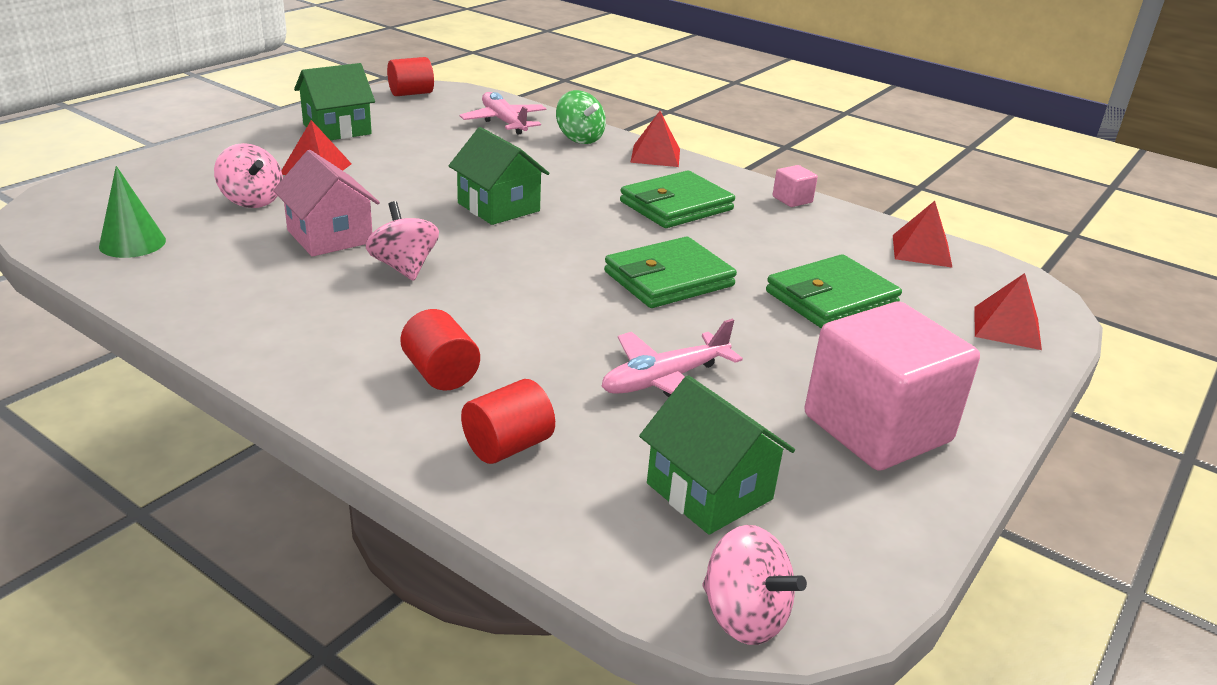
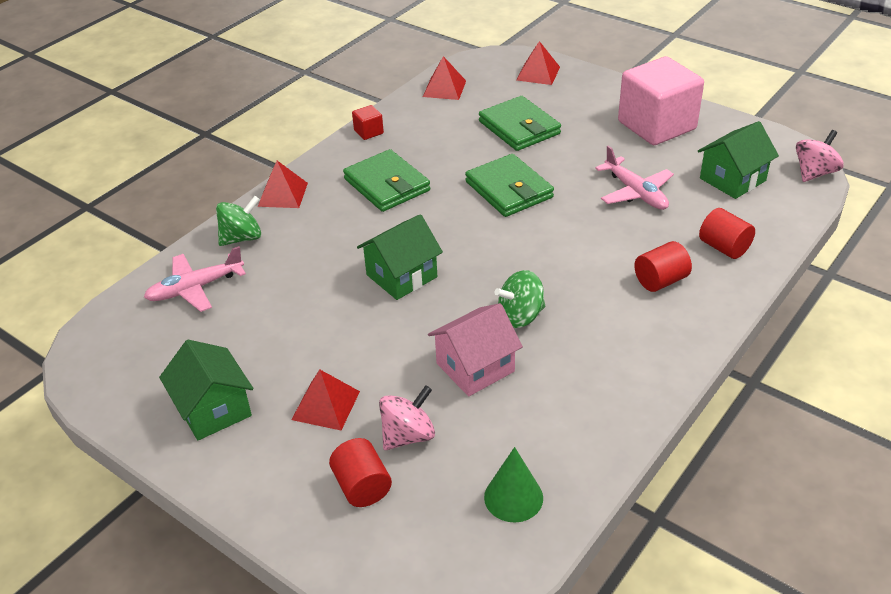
camera: 85 degrees left, 10 degrees up
(404, 267) = (520, 316): pink spinning top -> green spinning top
(411, 93) = (97, 367): red cylinder -> red cylinder (362, 486)
(792, 199) = (368, 132): pink cube -> red cube

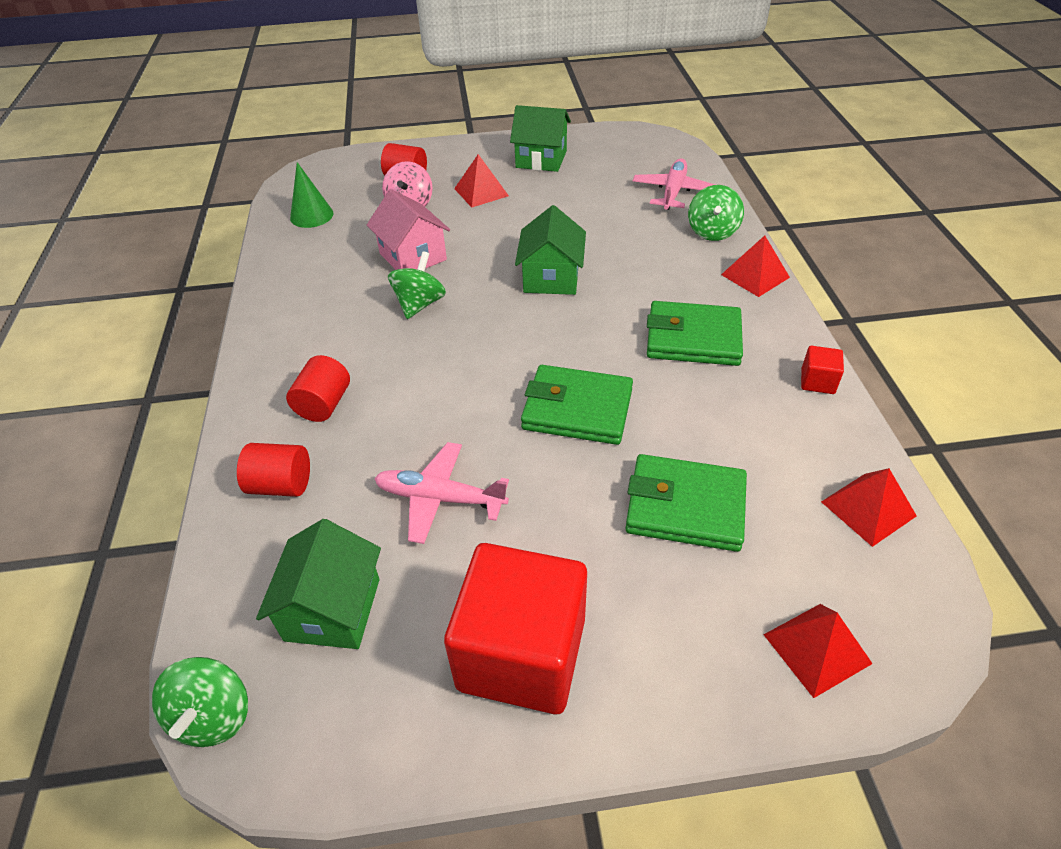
camera: 135 degrees right, 5 degrees up
(475, 367) = (413, 257): pink house -> pink house turned 45 degrees counterclockwise
(656, 125) = (521, 654): pink cube -> red cube
(814, 173) = (214, 716): pink spinning top -> green spinning top

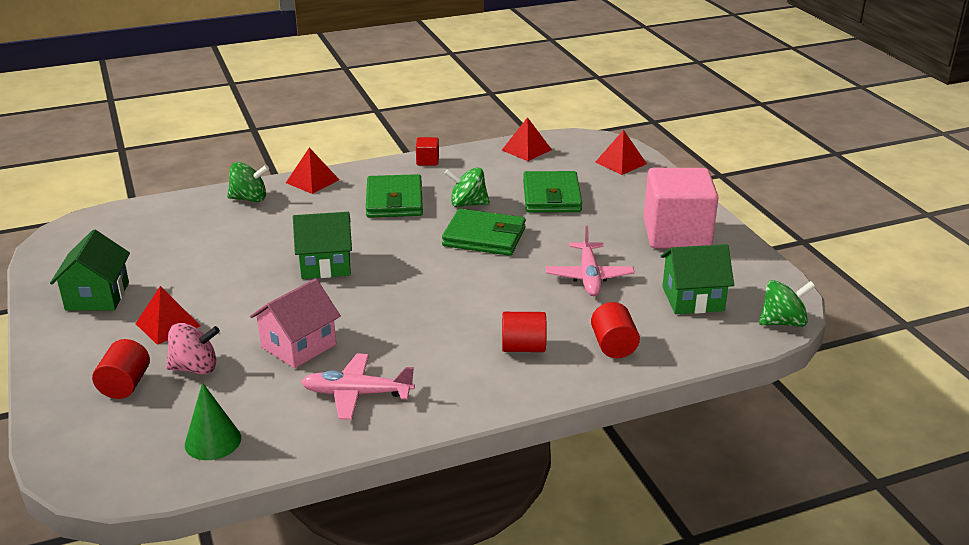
camera: 105 degrees left, 15 degrees down
(419, 304) = (377, 326): green spinning top -> green spinning top (467, 204)
(521, 654) = (676, 234): red cube -> pink cube
(577, 409) = (484, 237): green wallet -> green wallet turned 75 degrees counterclockwise
(673, 192) = (180, 219): pink plane -> pink plane (357, 394)

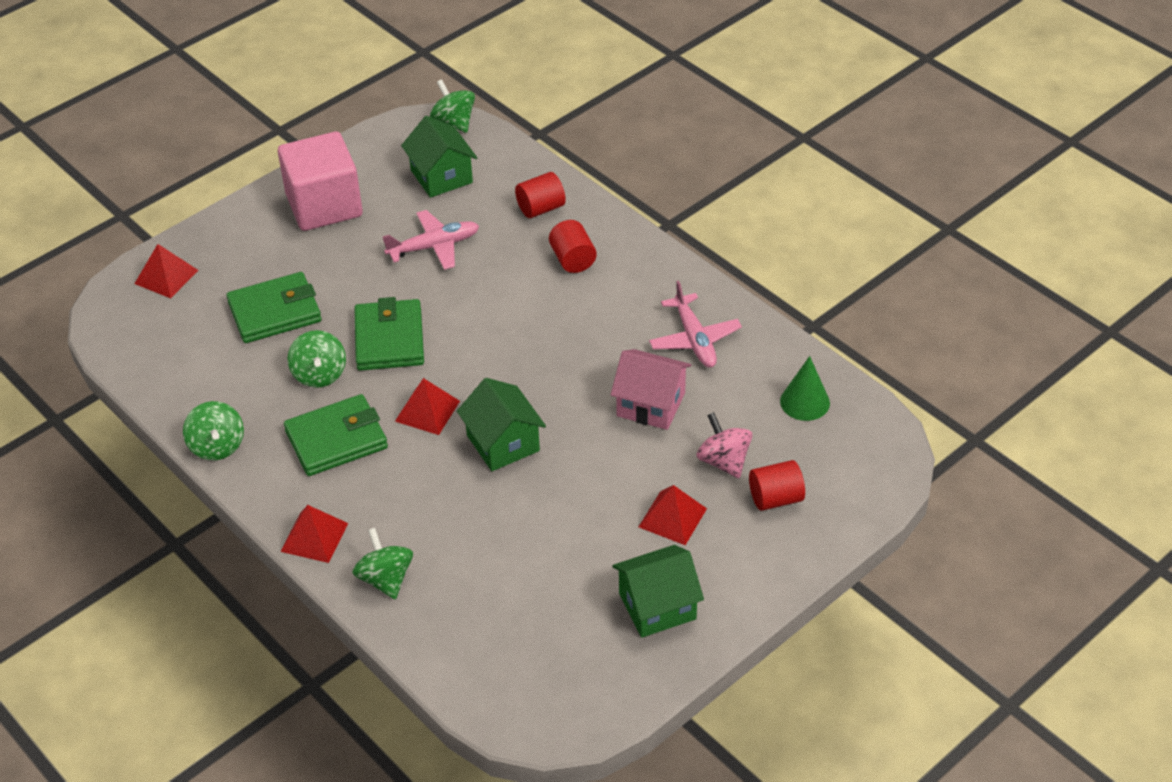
camera: 110 degrees left, 15 degrees up
(427, 161) = (217, 446): red cube -> green spinning top
(526, 150) = (154, 365): red pyramid -> red pyramid (427, 411)

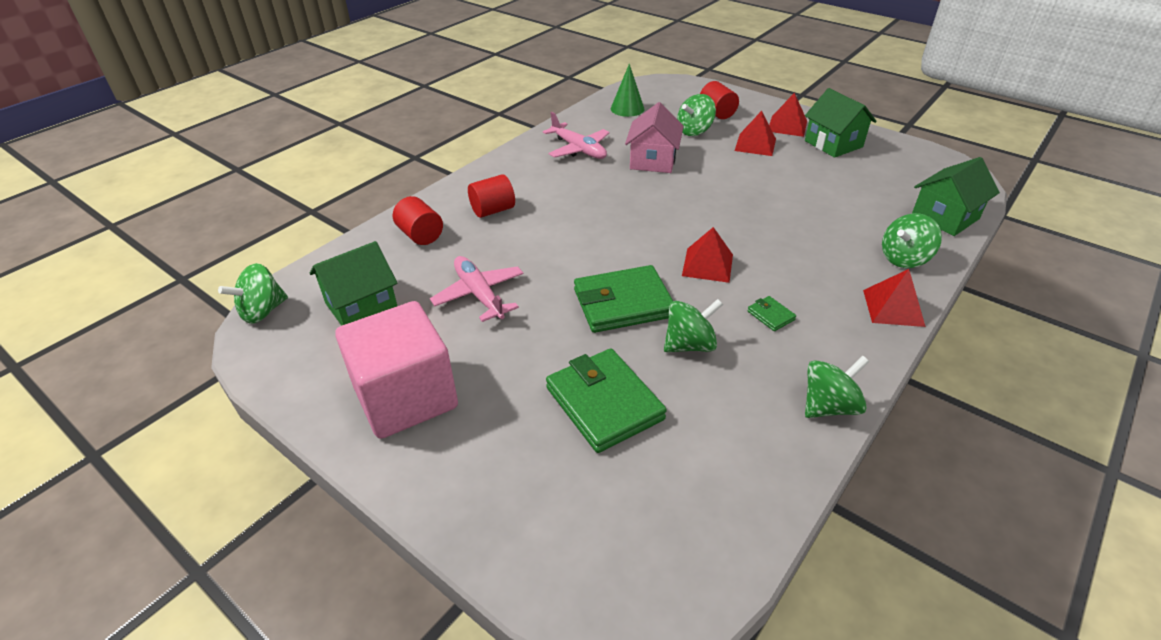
camera: 100 degrees left, 5 degrees down
(166, 277) = (559, 545): red pyramid -> red pyramid (787, 126)
(336, 439) = (770, 315): green wallet -> green wallet, size x0.43
(503, 443) = (724, 220): green house -> green house (945, 217)
(694, 339) = (578, 149): pink plane -> pink plane turned 75 degrees clockwise
(723, 461) = (694, 131): pink spinning top -> green spinning top

